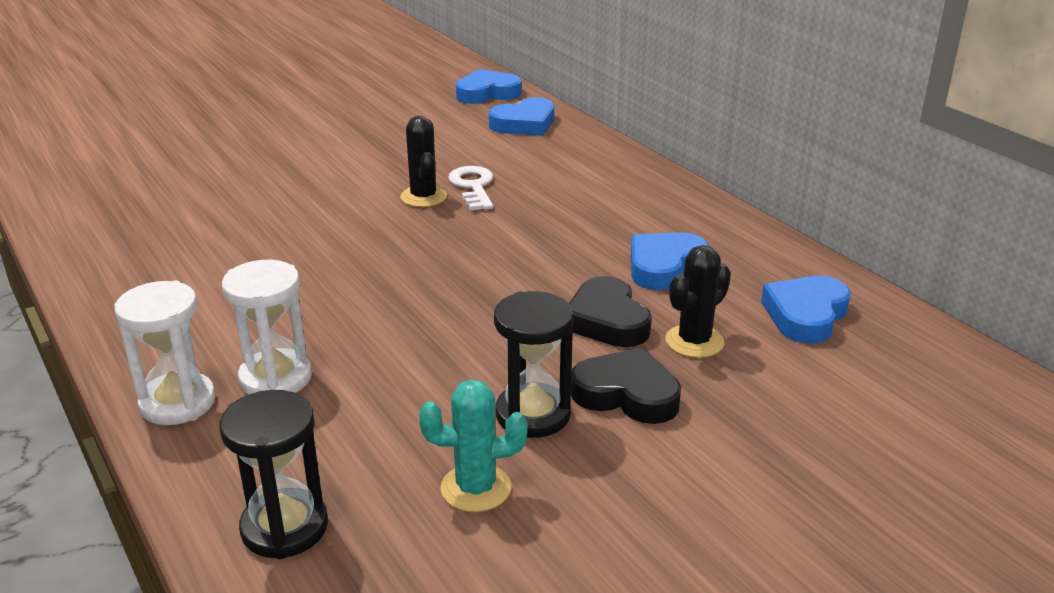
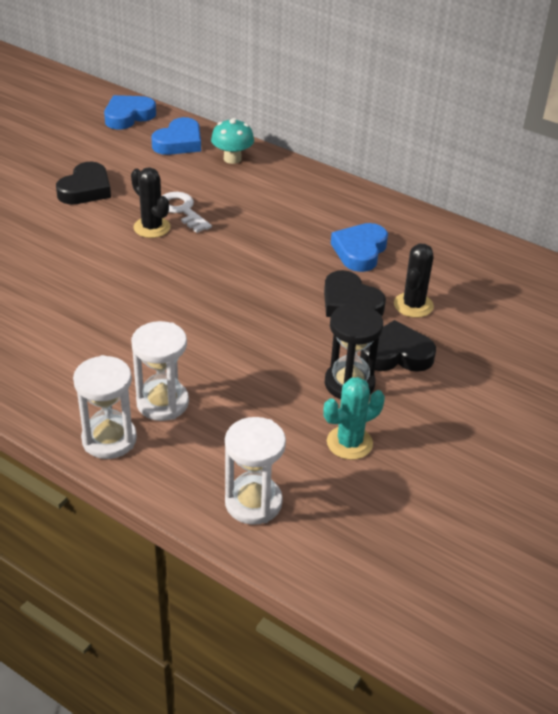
camera: 25 degrees left, 10 degrees up
(284, 527) = (253, 502): black hourglass -> white hourglass
(382, 150) = (86, 189): none -> black heart
(574, 147) = (232, 159): none -> turquoise mushroom
(805, 315) = (467, 269): blue heart -> none

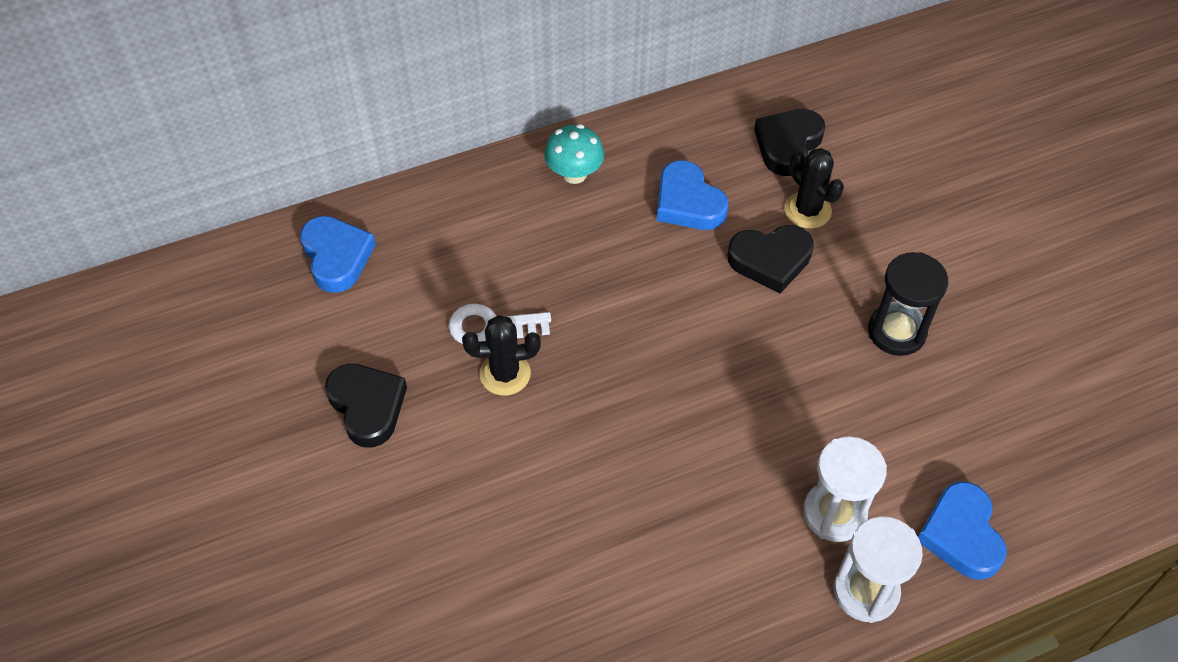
camera: 55 degrees left, 15 degrees up
(128, 116) = (226, 281): blue heart -> blue heart (961, 534)
(232, 159) = (418, 222): turquoise mushroom -> turquoise mushroom (574, 174)
(253, 502) = (1022, 503): white hourglass -> none
(349, 443) = (981, 379): turquoise cactus -> none
(396, 354) = (874, 268): black heart -> black heart (788, 145)

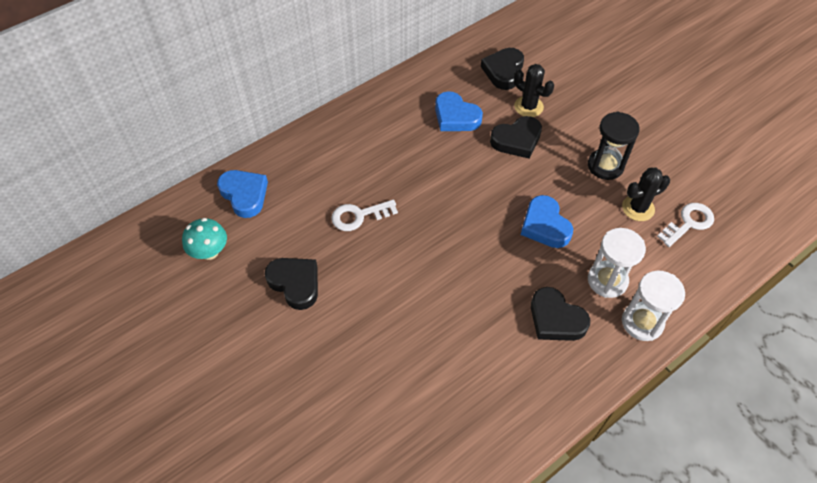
camera: 15 degrees left, 0 degrees up
(505, 374) = (377, 243): black cactus -> black cactus (638, 208)
(574, 174) = (380, 113): turquoise mushroom -> turquoise mushroom (209, 252)
(733, 553) = (556, 319): none -> black heart
(961, 534) = (684, 275): blue heart -> blue heart (545, 225)
(998, 453) = (688, 223): none -> white key

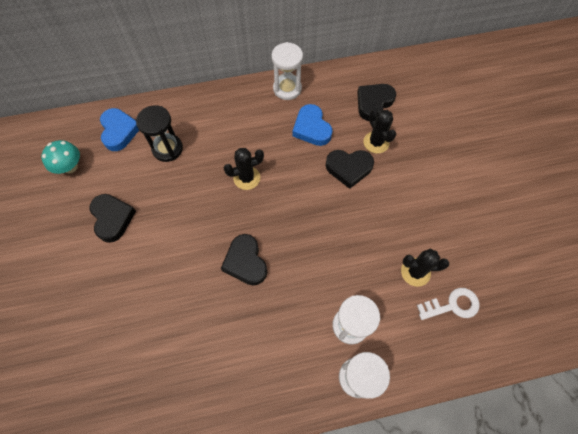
camera: 25 degrees right, 10 degrees up
(359, 216) = (189, 183): white key -> none
(406, 88) = (287, 89): none -> white hourglass
(418, 188) = (246, 178): none -> black cactus
(545, 225) = (327, 253): blue heart -> none
(556, 319) = (288, 340): black heart -> black heart (245, 262)
(605, 166) = (410, 221): black hourglass -> black hourglass (167, 149)

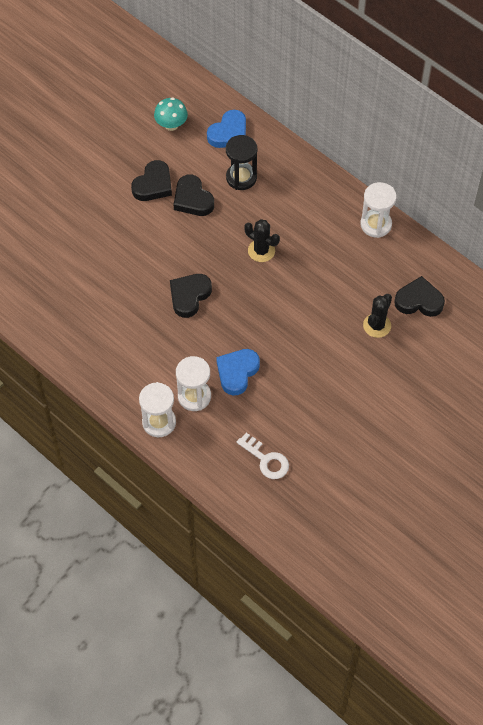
camera: 55 degrees right, 5 degrees down
(311, 128) = (349, 268): blue heart -> blue heart (237, 372)
(349, 168) = (332, 319): black heart -> black heart (192, 199)
(415, 272) = (274, 419): black cactus -> none

